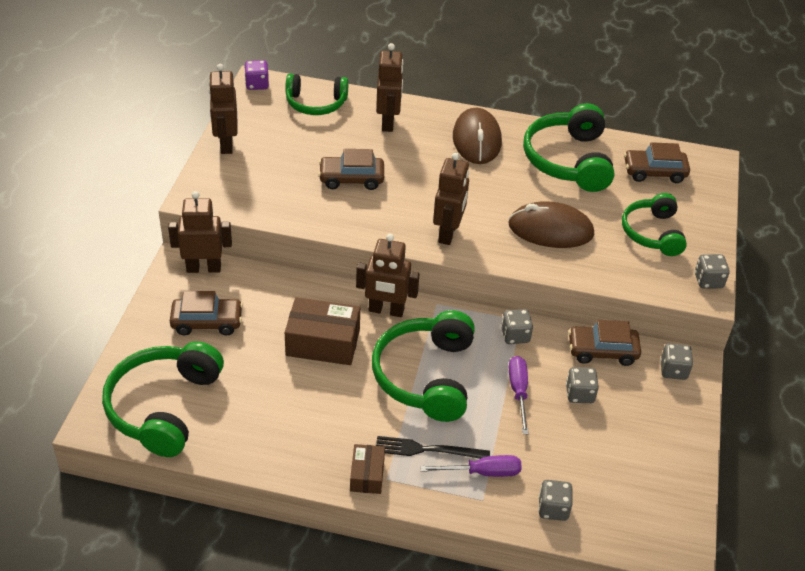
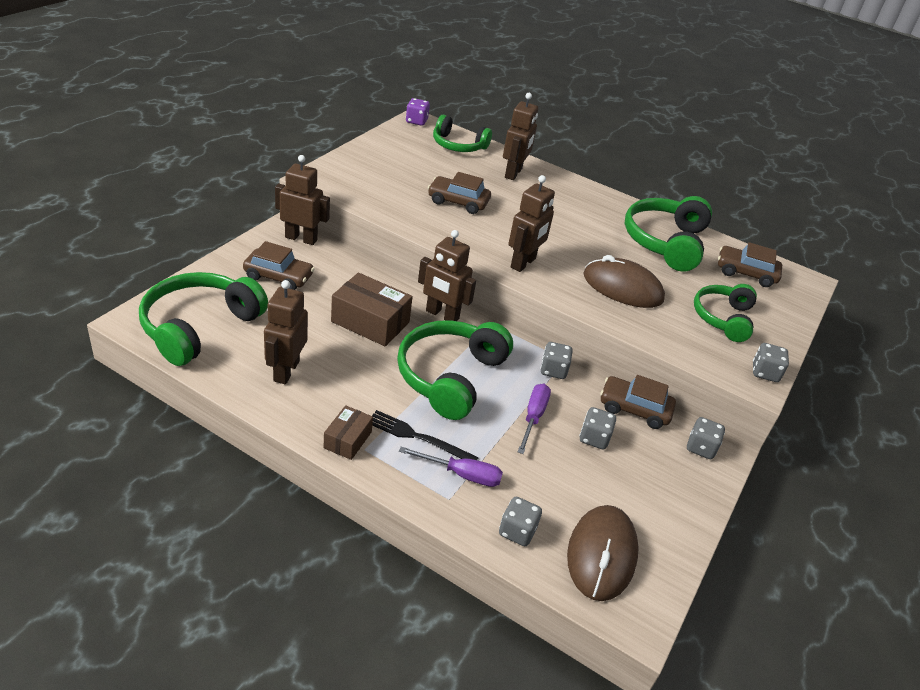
camera: 15 degrees right, 5 degrees down
(226, 144) = (365, 151): brown robot -> brown robot (286, 371)
(476, 140) = (586, 205): brown mouse -> brown mouse (601, 555)

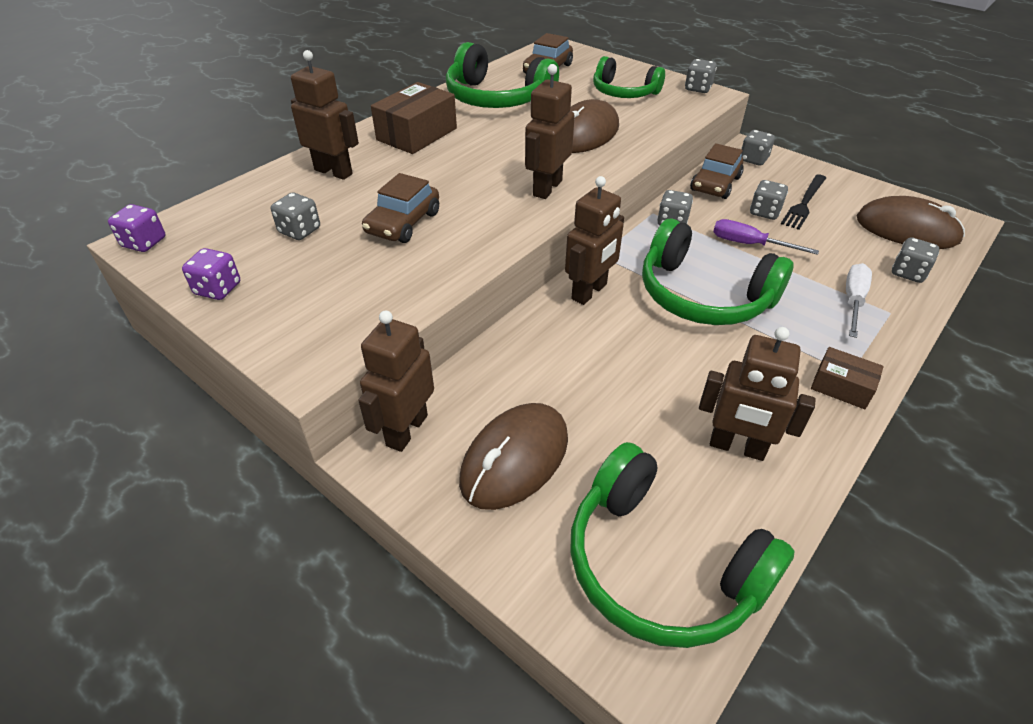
camera: 75 degrees left, 5 degrees up
(278, 277) = (515, 459): brown car -> brown mouse
(370, 322) = (614, 357): brown box -> brown box (417, 134)
(378, 146) = (218, 289): none -> purple dice
(418, 437) = (812, 328): black fork -> black fork (804, 203)
(439, 166) = (300, 231): none -> grey dice
(458, 145) = (240, 209): green headphones -> none
(461, 474) = (853, 301): purple screwdriver -> white screwdriver
(523, 263) = (547, 188): brown robot -> brown robot turned 105 degrees counterclockwise

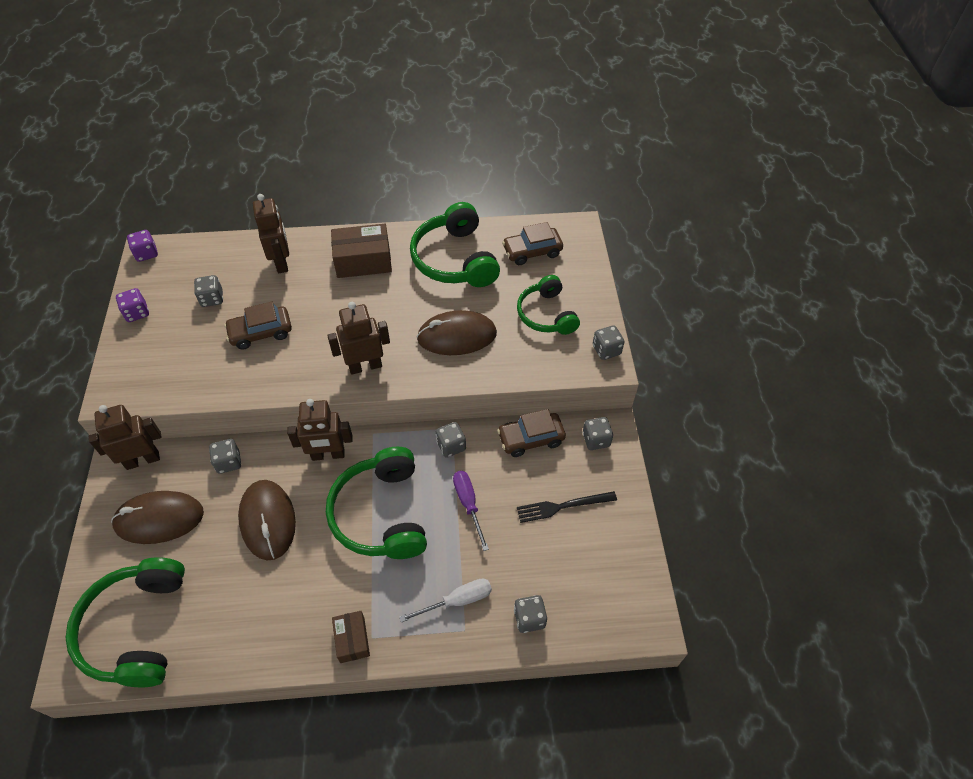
camera: 45 degrees right, 10 degrees up
(737, 447) = (250, 613): brown robot -> none
(764, 212) = (522, 489): grey dice -> grey dice (229, 462)
(907, 229) = (595, 590): brown mouse -> brown mouse (268, 520)

